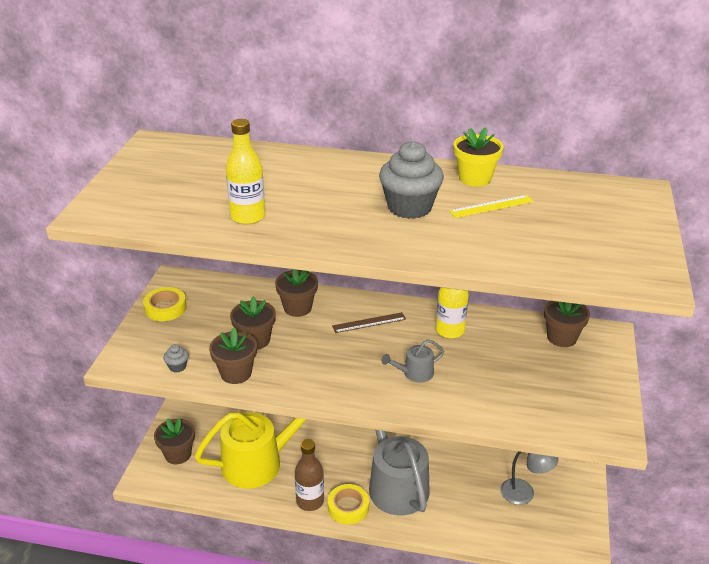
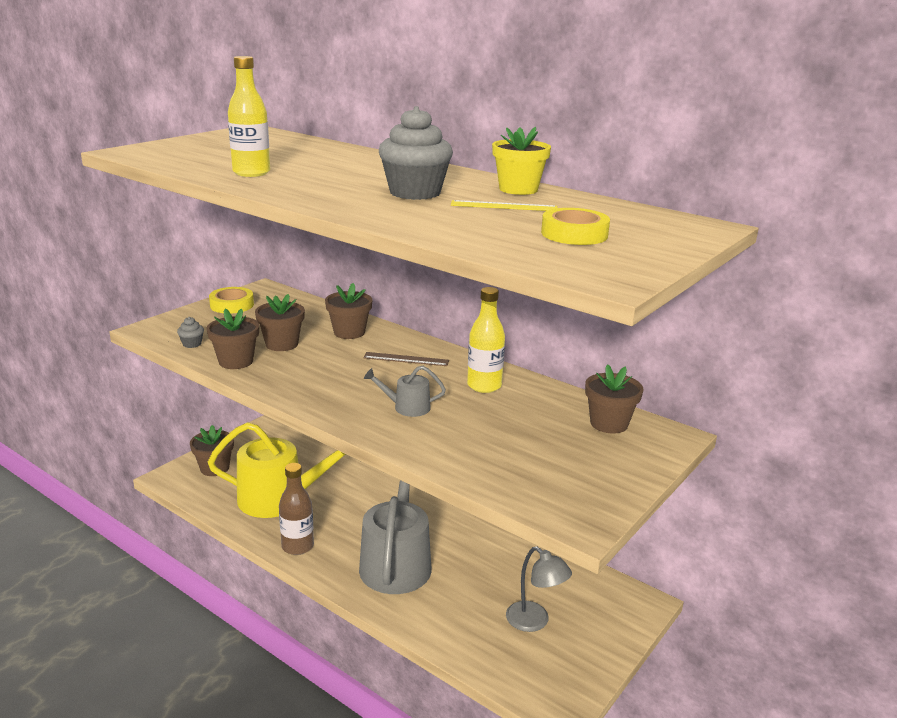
camera: 25 degrees right, 10 degrees down
(348, 507) = (330, 565): yellow tape -> yellow tape (574, 234)

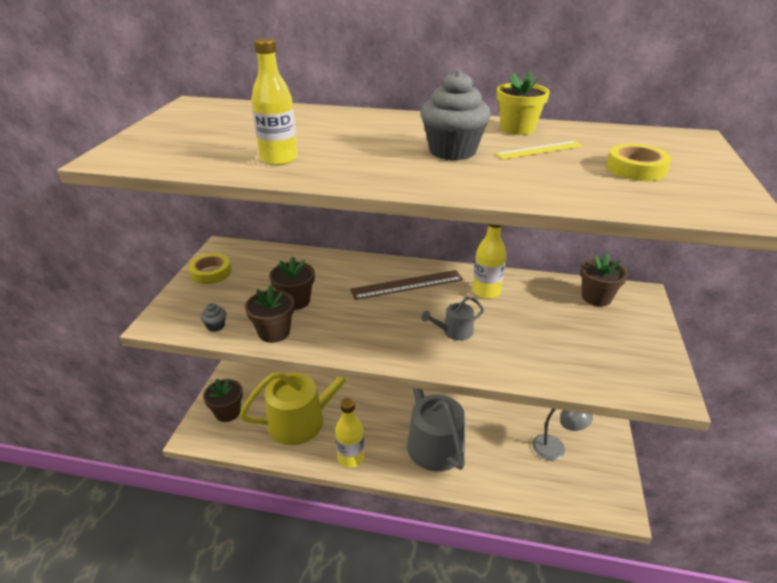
camera: 25 degrees left, 10 degrees up
(297, 546) = (351, 457): brown bottle -> yellow bottle
(349, 332) = (338, 272): brown flower pot -> none
(406, 359) = (407, 284): brown ruler -> brown ruler, size x1.57

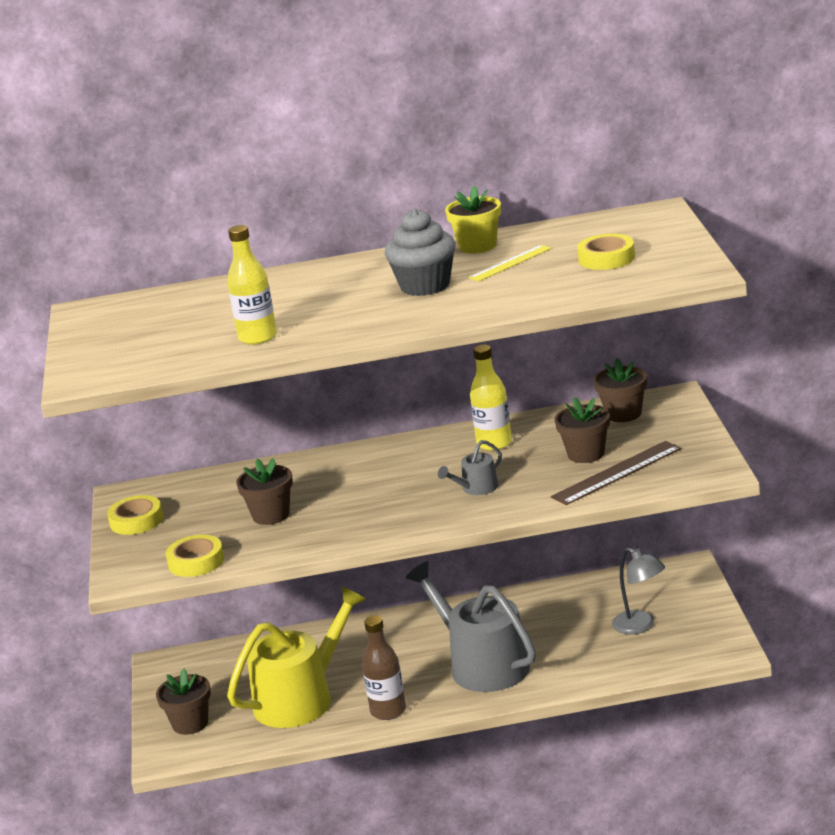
camera: 15 degrees left, 10 degrees down
(216, 326) = (196, 562): grey cupcake -> yellow tape
(274, 332) = (270, 547): brown flower pot -> brown flower pot (586, 454)
(351, 457) = (388, 711): yellow bottle -> brown bottle
(407, 284) = (395, 463): brown ruler -> brown ruler (616, 473)
(556, 449) = (640, 626): grey lamp -> grey lamp turned 45 degrees clockwise

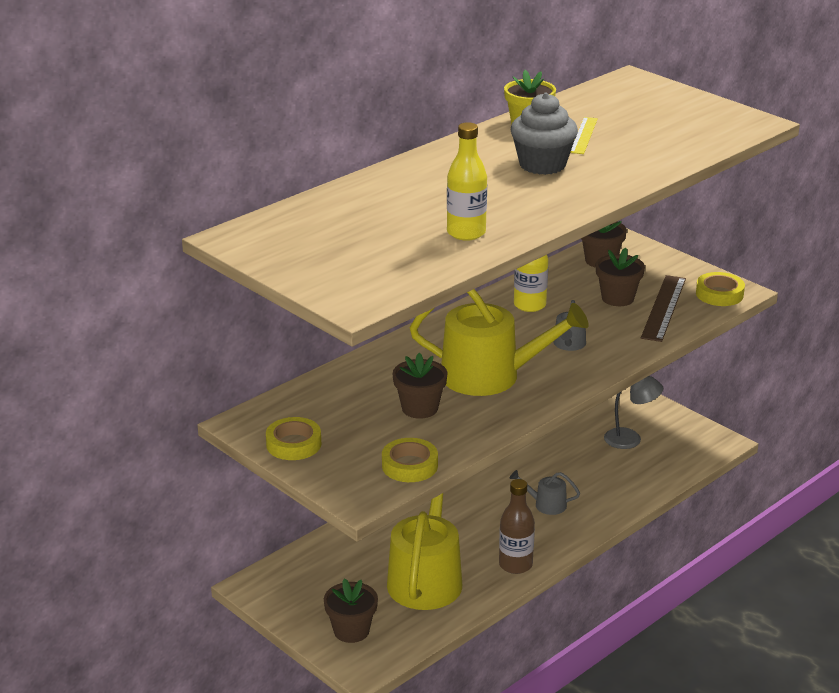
camera: 40 degrees left, 5 degrees up
(367, 501) = (490, 376): none -> yellow watering can
(482, 665) = (546, 504): grey watering can -> grey watering can, size x0.44
(606, 258) = (658, 120): yellow tape -> yellow tape (719, 294)

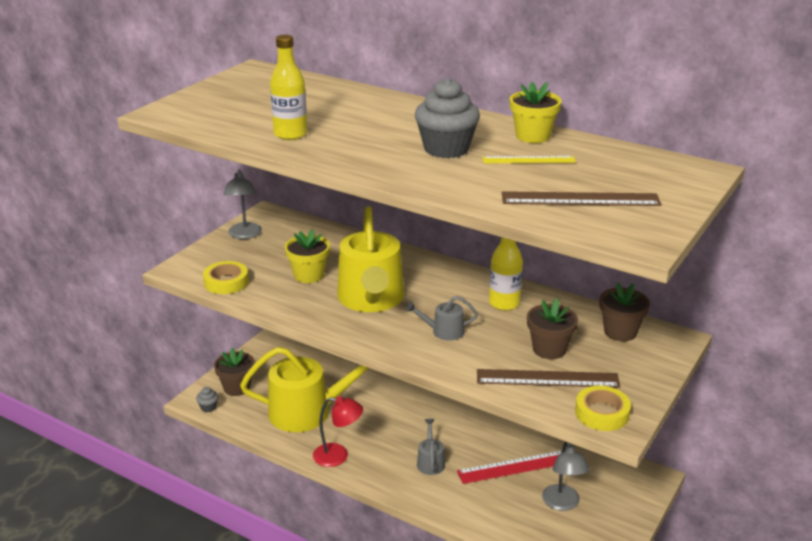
camera: 75 degrees right, 0 degrees up
(293, 444) = (244, 235): yellow tape -> grey lamp
(383, 658) = (208, 407): none -> grey cupcake
(420, 408) = (309, 275): brown flower pot -> yellow flower pot
(515, 565) = (338, 456): brown bottle -> red lamp
(570, 454) = (516, 466): none -> red ruler
(673, 130) = (580, 199): none -> brown ruler

